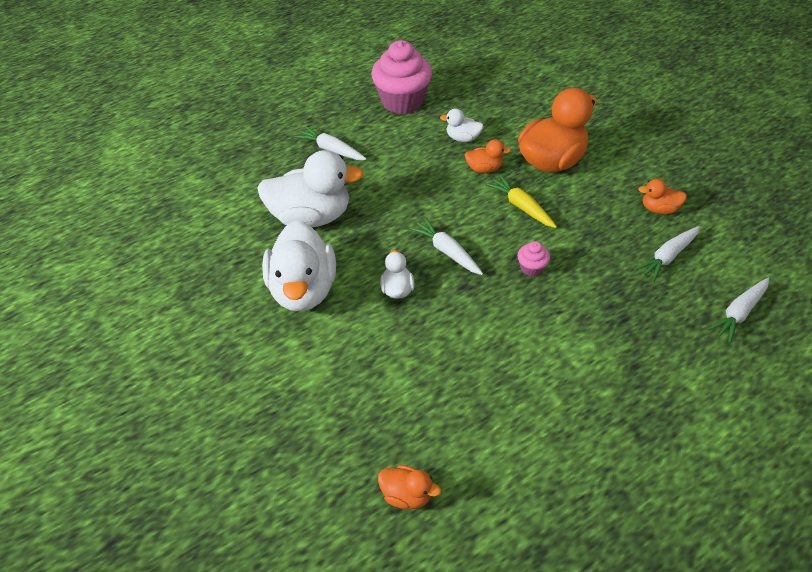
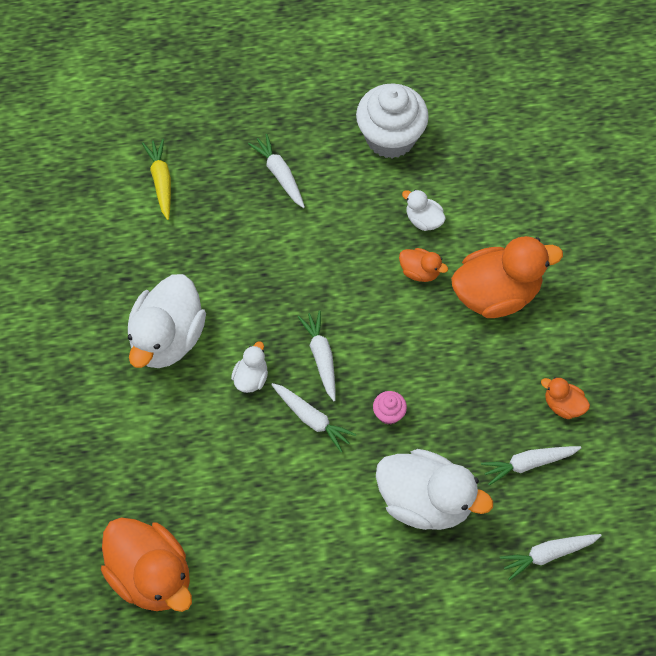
camera: 25 degrees right, 15 degrees up
(311, 217) = (216, 255): white duck -> white duck (425, 501)
(402, 102) = (390, 137): pink cupcake -> white cupcake
(407, 495) = (151, 575): orange duck -> orange duck, size x2.14
(470, 298) = (312, 419): none -> white carrot
(521, 207) = (426, 337): yellow carrot -> yellow carrot (161, 181)

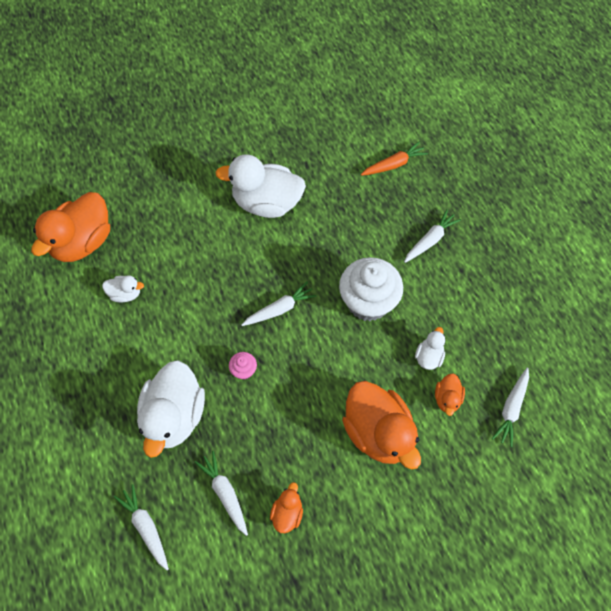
camera: 75 degrees right, 0 degrees up
(161, 181) = (394, 164): yellow carrot -> orange carrot
(251, 378) = (249, 265): white duck -> white duck (125, 294)
(312, 419) = (225, 315): white carrot -> white carrot (511, 408)
(390, 137) = (497, 312): white cupcake -> white cupcake (368, 302)
(420, 271) = (379, 365): orange duck -> orange duck (447, 398)

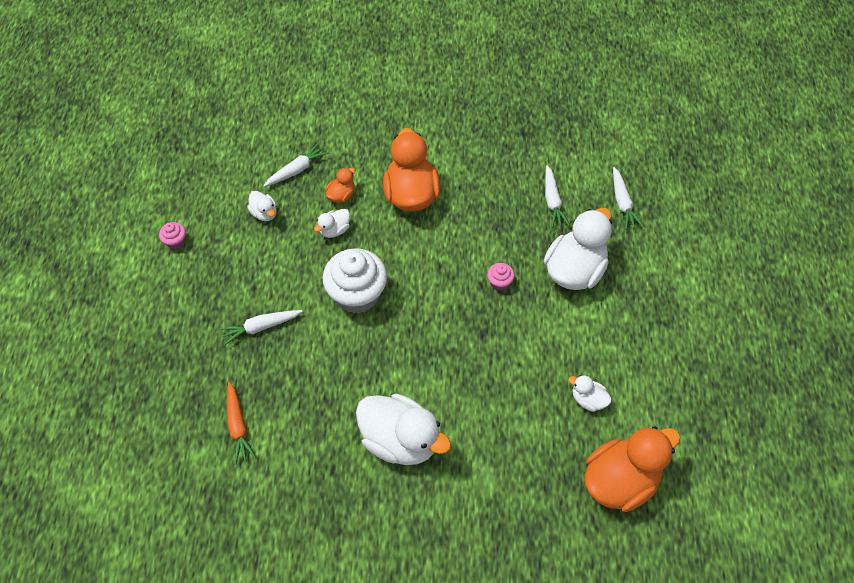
camera: 155 degrees left, 5 degrees down
(280, 309) = (442, 322): white carrot -> none
(287, 513) = (509, 172): orange duck -> none
(394, 164) = (238, 426): orange carrot -> orange carrot turned 105 degrees counterclockwise
(506, 345) = (264, 213): none -> white duck
(561, 282) = (176, 241): none -> pink cupcake

